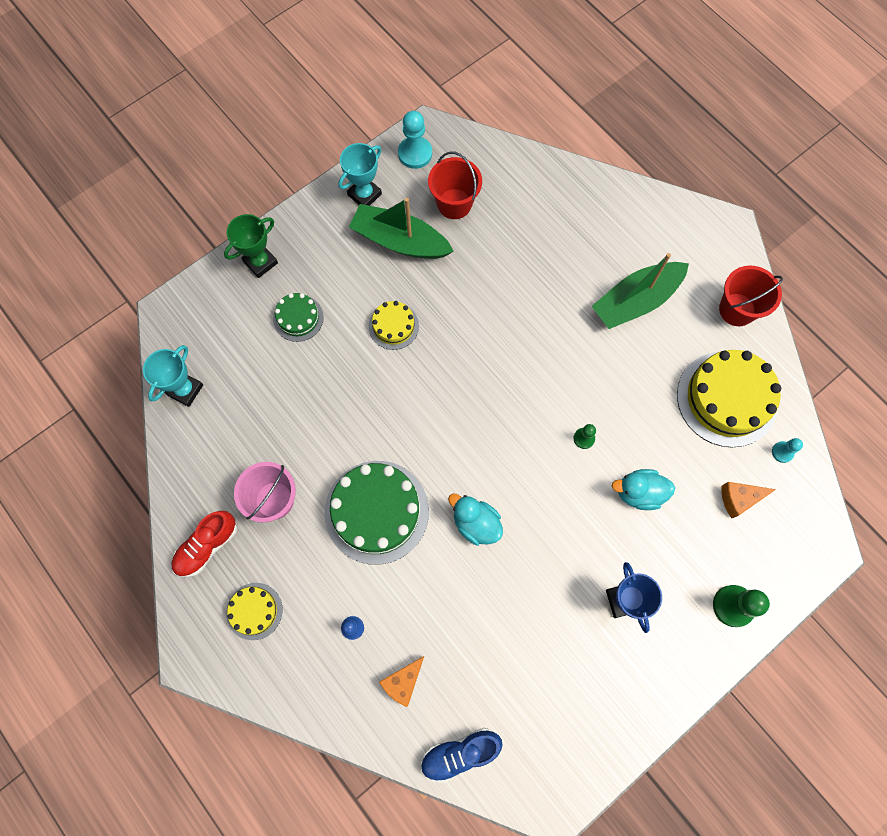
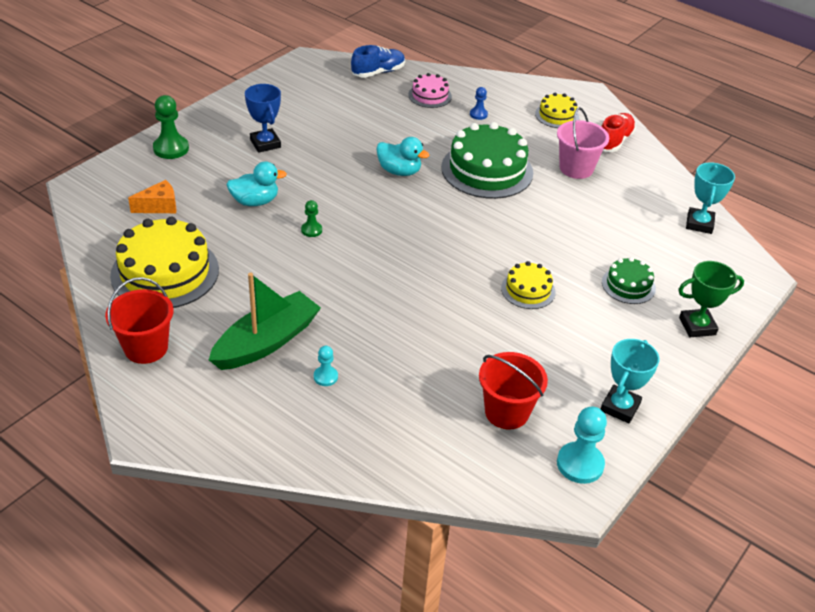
camera: 165 degrees right, 30 degrees down
(260, 262) = (697, 326): green trophy -> green trophy turned 45 degrees clockwise
(400, 241) = (555, 365): green boat -> none
(403, 681) = (430, 96): orange cheese -> pink cake
(782, 452) = (111, 240): turquoise pawn -> turquoise pawn (325, 377)

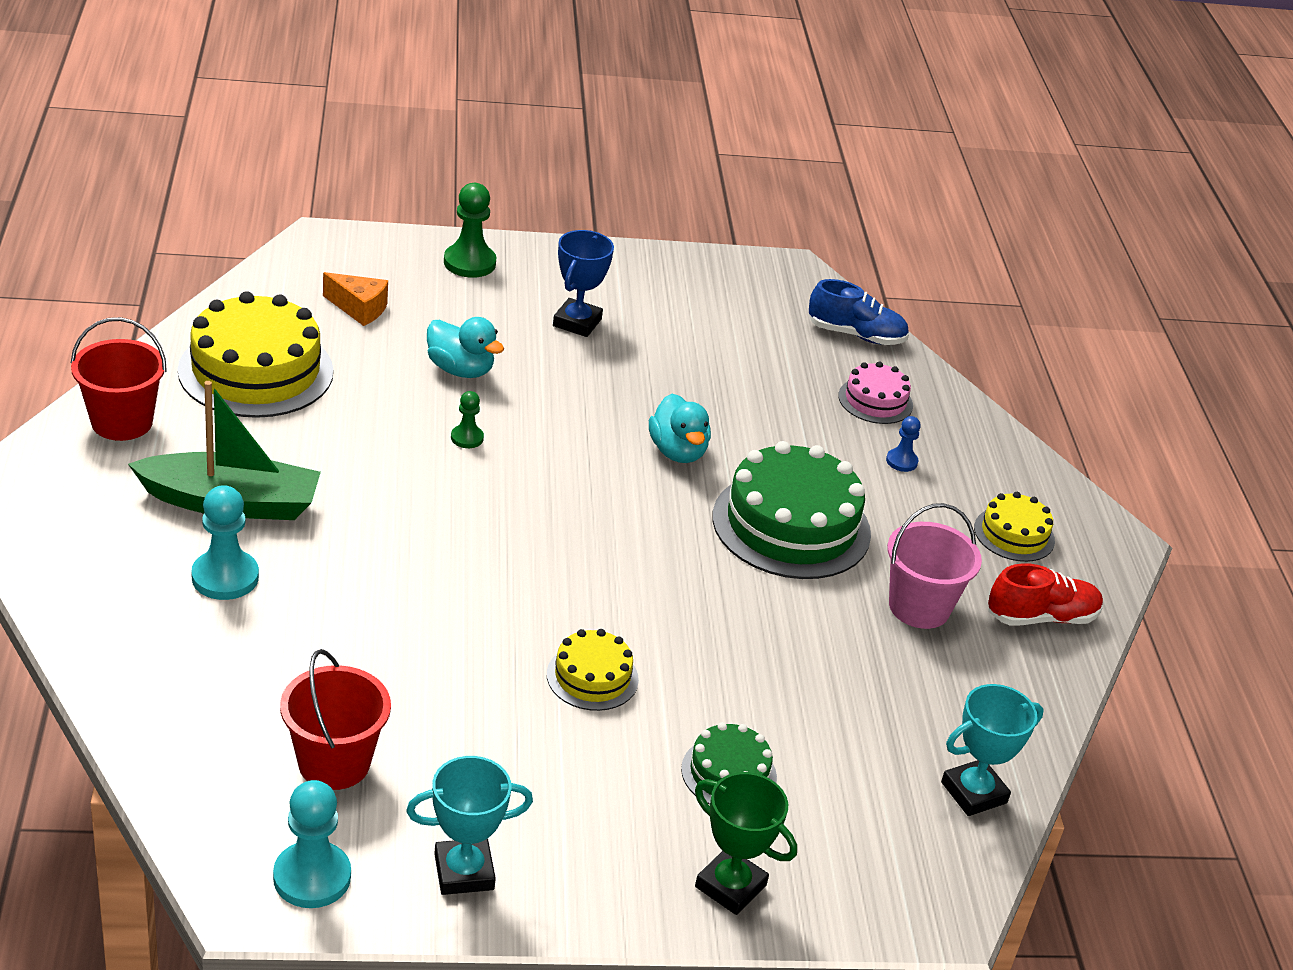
camera: 45 degrees right, 5 degrees down
(325, 377) = (225, 577): turquoise pawn -> turquoise pawn, size x1.80

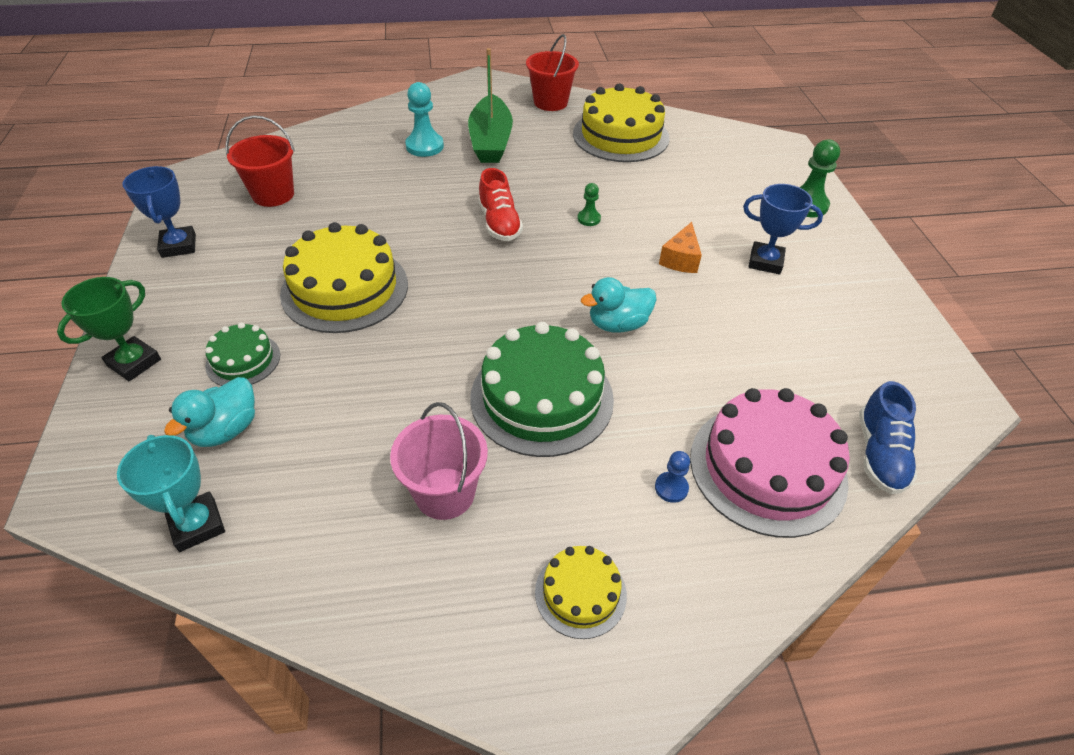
camera: 90 degrees right, 10 degrees up
(312, 877) = (188, 195): turquoise pawn -> none
(359, 309) = (713, 165): orange cheese -> orange cheese (680, 259)
(460, 370) = (667, 210): turquoise duck -> turquoise duck (226, 430)
(464, 872) = (179, 246): turquoise trophy -> blue trophy
(592, 677) = (345, 289): yellow cake -> yellow cake, size x1.93
(875, 400) = (767, 468): pink cake -> pink cake, size x1.93
(1041, 617) = (443, 610): red shoe -> red shoe (499, 223)

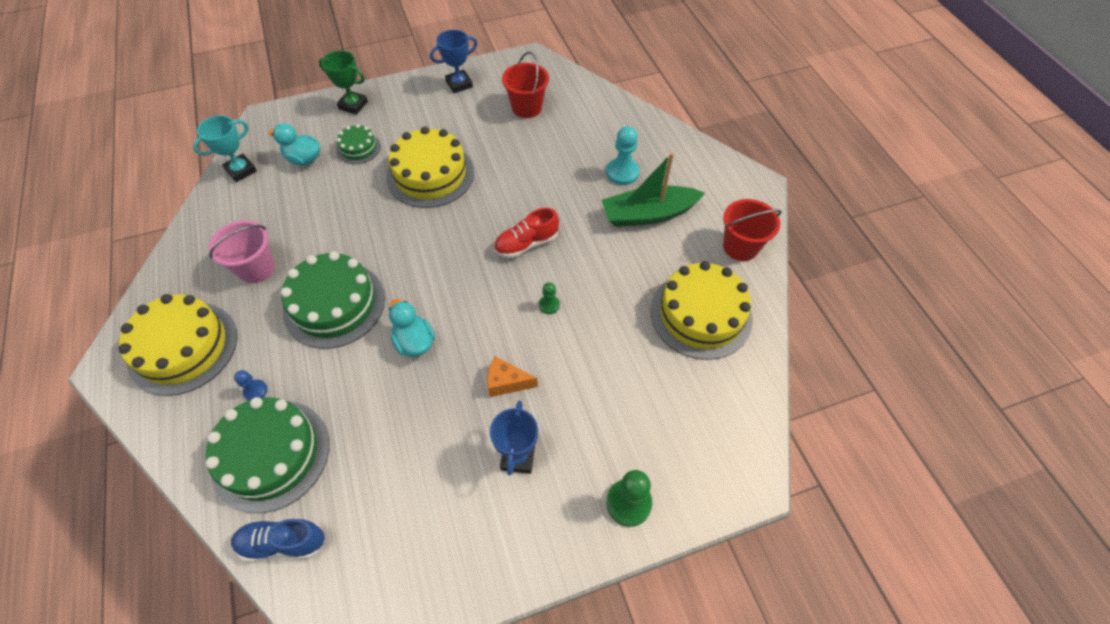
camera: 80 degrees right, 10 degrees up
(580, 593) = (183, 347): yellow cake -> yellow cake, size x1.93
(767, 468) = (271, 454): pink cake -> green cake

